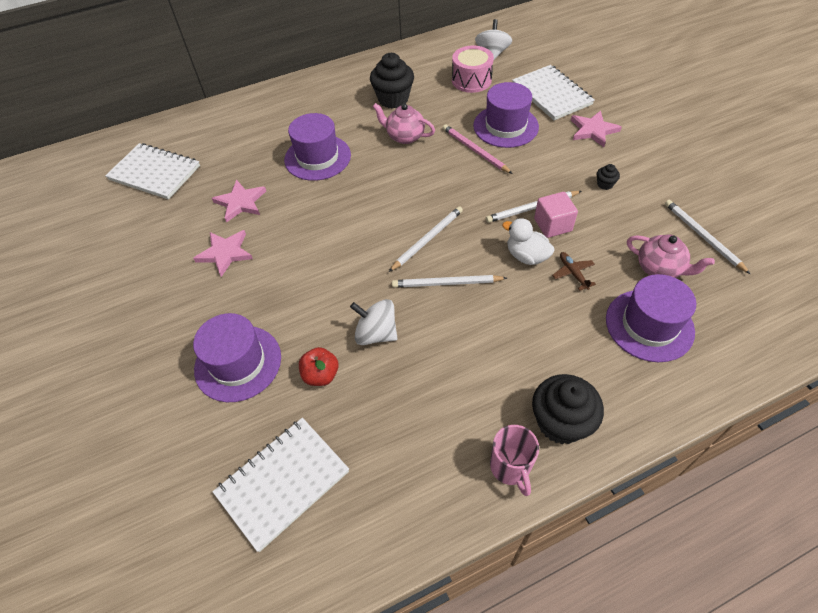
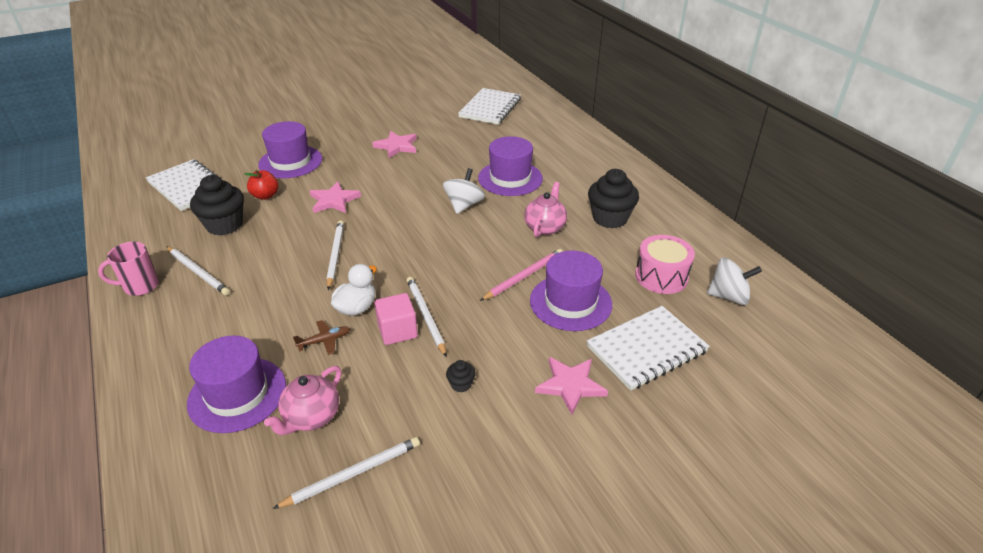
camera: 85 degrees right, 15 degrees down
(240, 202) = (452, 147): pink star -> pink star (334, 200)
(376, 333) = (293, 218): white spinning top -> white spinning top (464, 205)
(427, 239) = (392, 244): white pencil -> white pencil (198, 272)
(560, 422) = (162, 317): black cupcake -> black cupcake (224, 225)

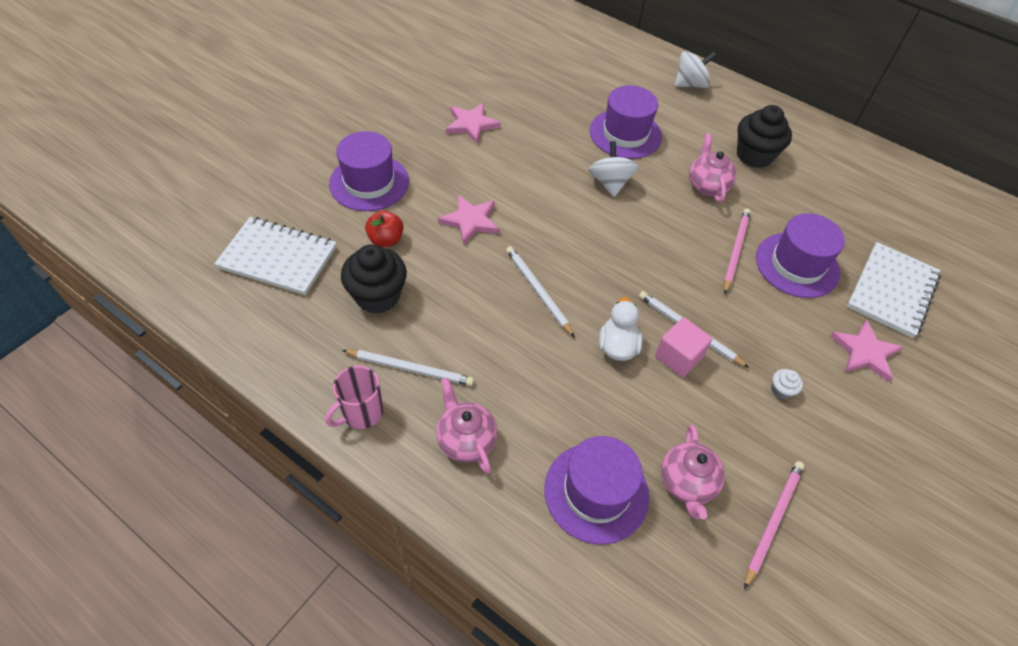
camera: 30 degrees left, 15 degrees up
(186, 326) = (466, 440): none -> pink teapot
(324, 341) = (622, 397): brown plane -> none
(353, 474) = (773, 521): white pencil -> pink pencil
(461, 384) = (781, 390): black cupcake -> white cupcake
(490, 108) = (526, 42): white notebook -> none
(661, 276) = (845, 208): pink drum -> none
(728, 296) = (910, 211): white spinning top -> white spinning top (690, 84)

